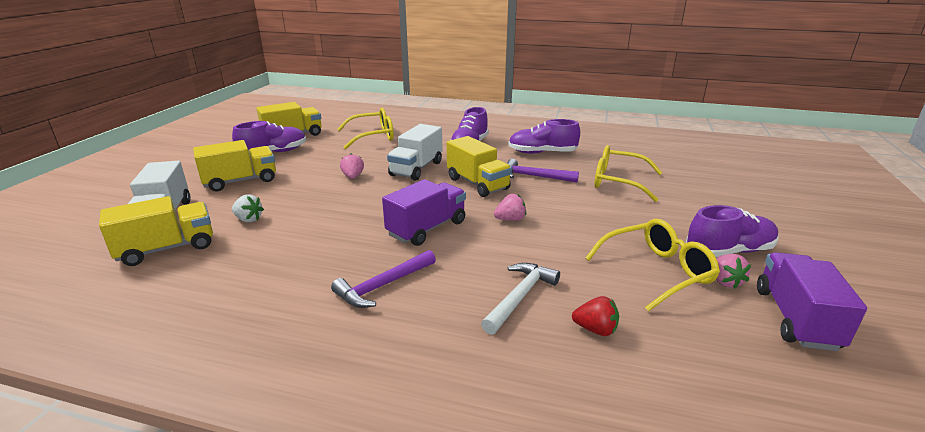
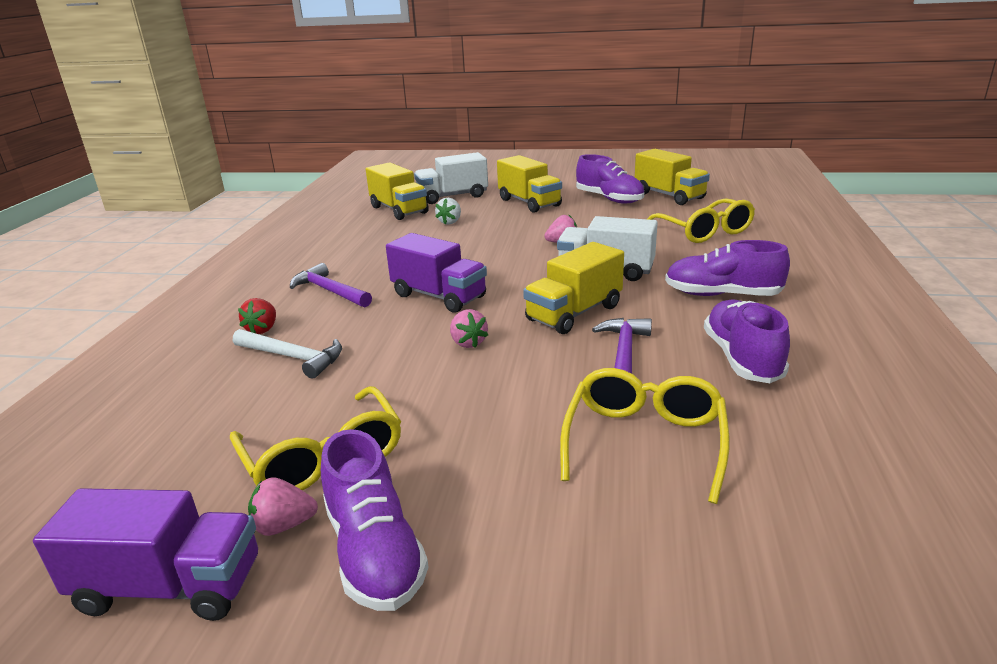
camera: 85 degrees right, 0 degrees up
(595, 329) = (221, 402): red strawberry -> red strawberry (262, 329)

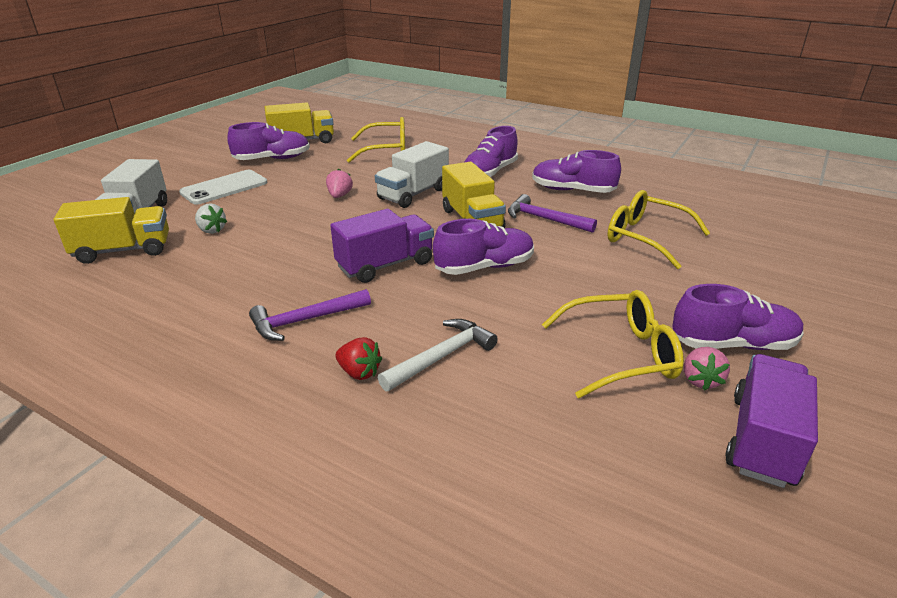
camera: 70 degrees left, 5 degrees up
(468, 343) = (484, 267): pink strawberry -> purple shoe
(529, 203) = (224, 188): yellow truck -> white phone

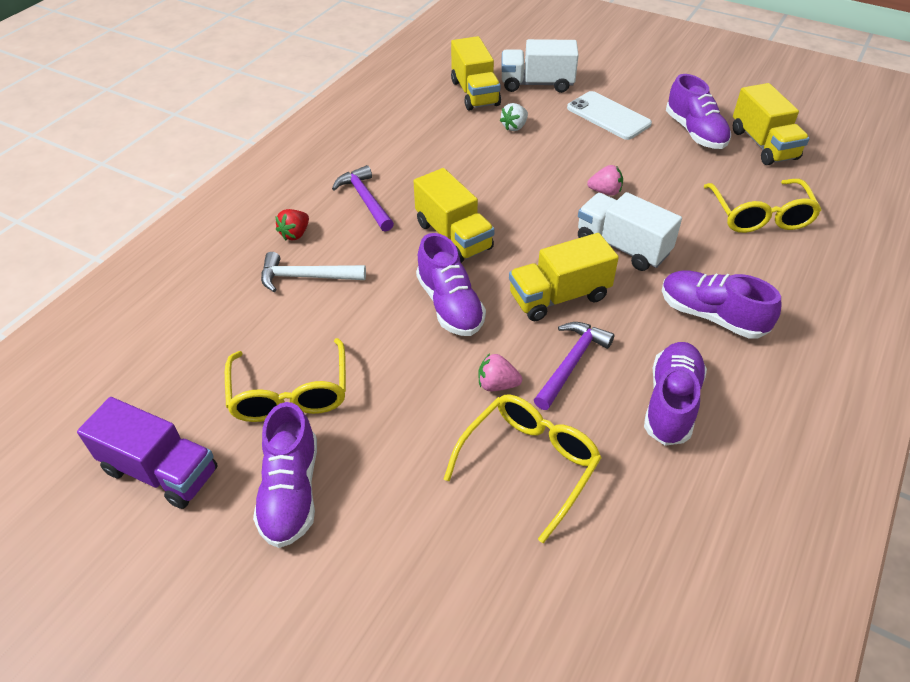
camera: 90 degrees right, 15 degrees up
(385, 265) = (453, 236): purple truck -> yellow truck
(442, 357) = (306, 277): white hammer -> white hammer turned 135 degrees clockwise
(700, 380) = (243, 447): pink strawberry -> pink strawberry (497, 384)

